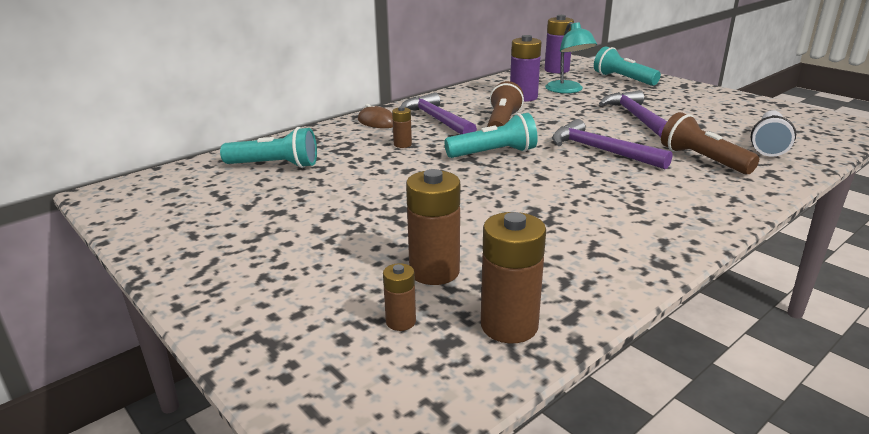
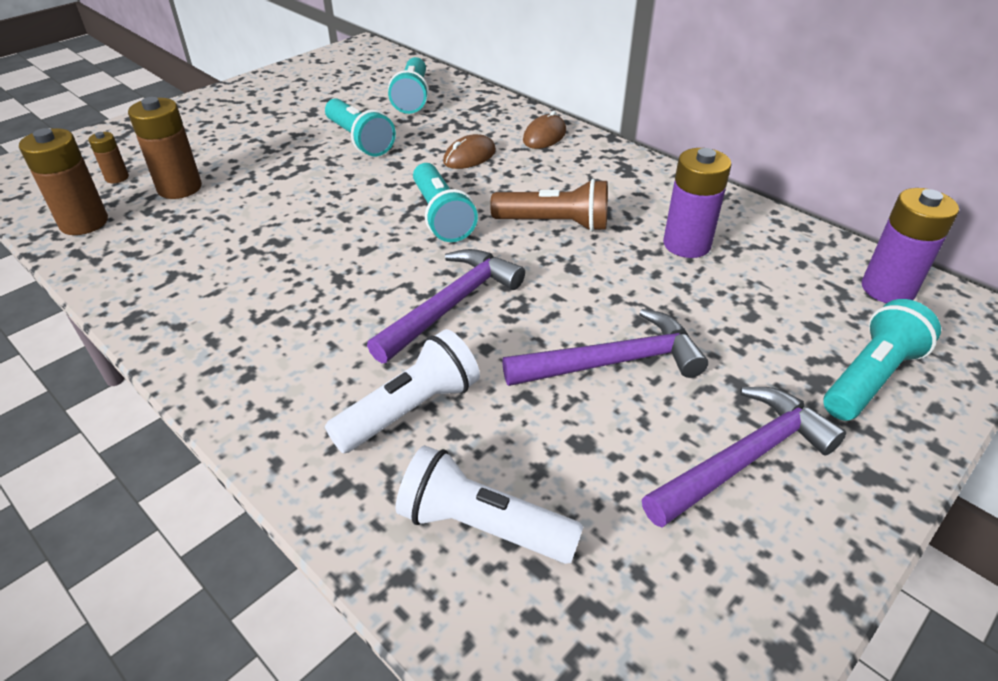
camera: 85 degrees right, 15 degrees up
(356, 185) = (359, 140): none -> turquoise flashlight
(402, 144) = (469, 156): brown battery -> brown mouse
(436, 120) = (559, 174): purple hammer -> purple hammer (743, 459)
(567, 90) = (749, 294): turquoise lamp -> none
(702, 160) = (410, 409): brown flashlight -> white flashlight

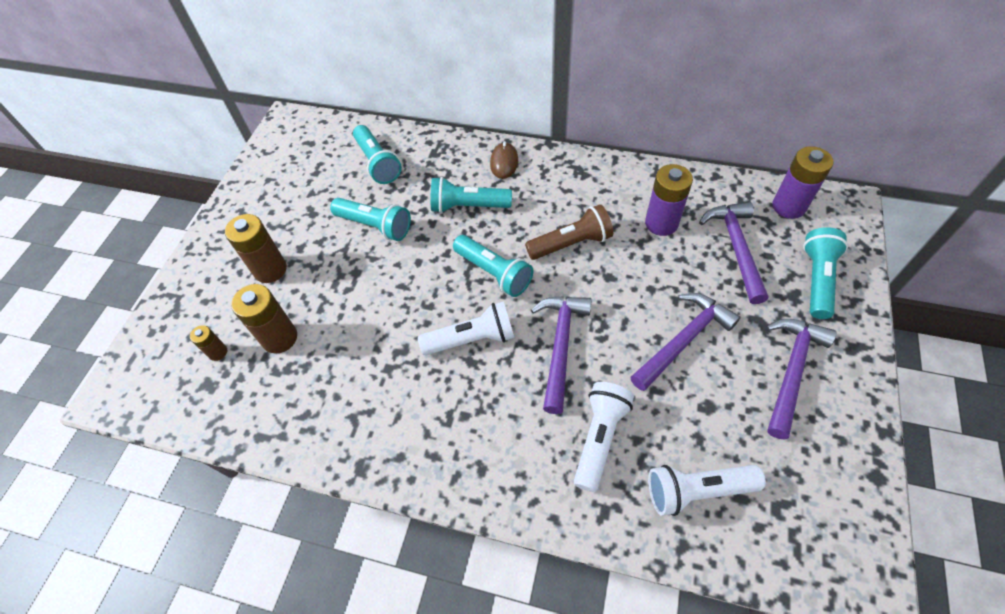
camera: 25 degrees left, 15 degrees up
(84, 223) = (237, 408): brown battery -> brown battery (270, 270)
(359, 260) = (472, 339): none -> white flashlight
(469, 156) = (468, 206): brown mouse -> turquoise flashlight
(770, 302) = (736, 248): none -> purple hammer

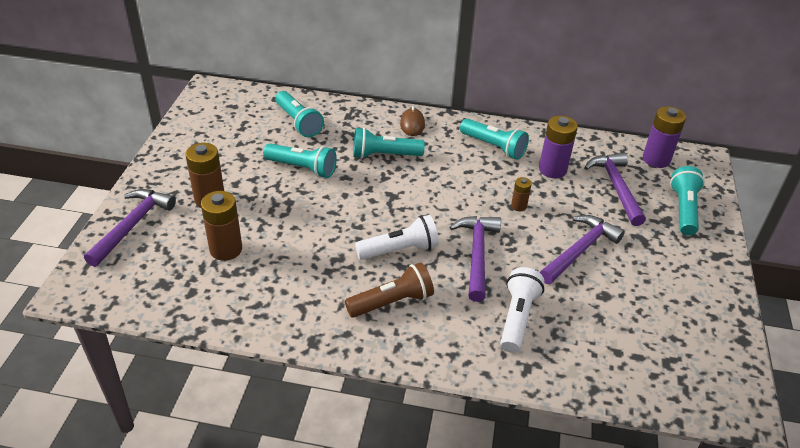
camera: 10 degrees left, 15 degrees down
(218, 352) = (169, 260): brown battery -> brown battery (518, 206)
(494, 273) = (413, 203): turquoise flashlight -> turquoise flashlight (494, 147)
(571, 243) = (477, 183): brown flashlight -> brown flashlight (392, 302)
(697, 491) = (602, 352): white flashlight -> none
(791, 371) = (669, 271): purple hammer -> purple hammer (132, 225)

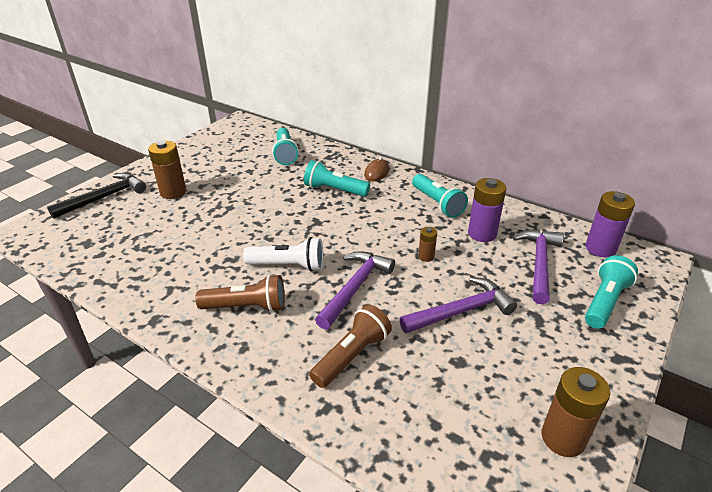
camera: 25 degrees right, 5 degrees down
(132, 225) = (104, 197): purple hammer -> black hammer
(226, 249) = (152, 230): brown battery -> brown battery (563, 438)
(302, 168) = (261, 186): turquoise flashlight -> none
(517, 318) = (352, 356): white flashlight -> brown flashlight

